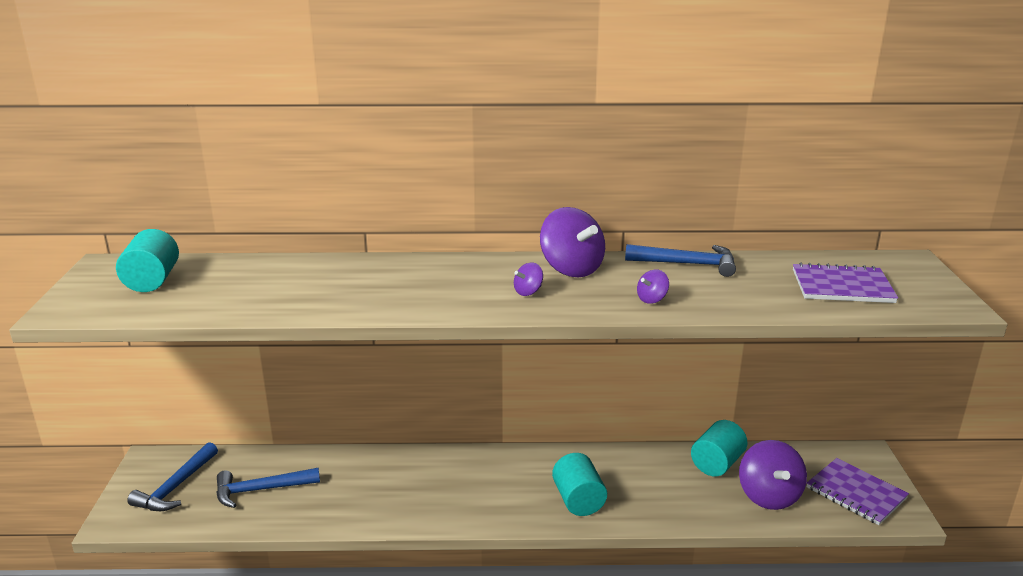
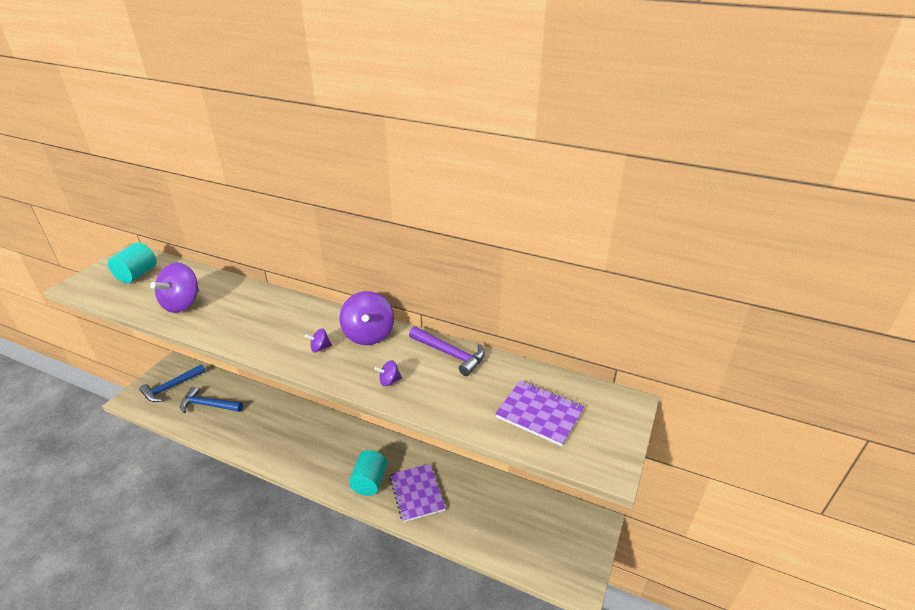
camera: 25 degrees right, 10 degrees up
(687, 264) = (450, 354): blue hammer -> purple hammer
(717, 463) = (481, 488): turquoise cylinder -> none
(768, 496) = (494, 529): purple spinning top -> purple spinning top (182, 304)
(856, 493) = (560, 552): purple notebook -> purple notebook (417, 493)

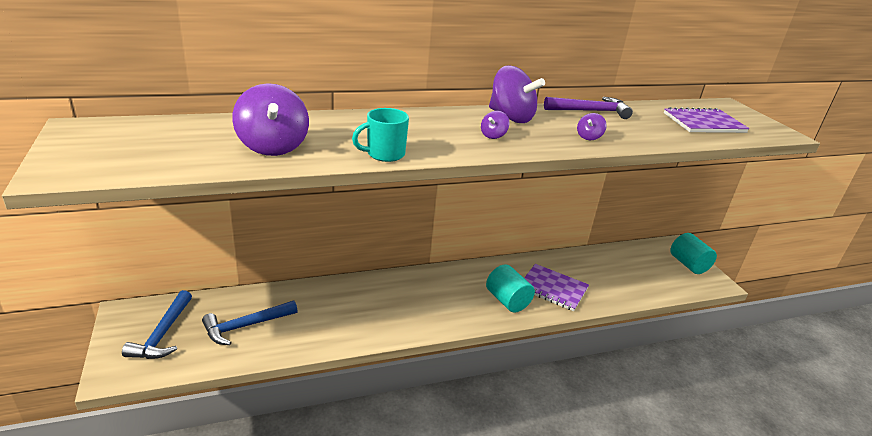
camera: 45 degrees left, 5 degrees down
(137, 274) = (141, 140): turquoise cylinder -> turquoise cylinder (688, 264)
(225, 335) = (384, 154): none -> turquoise mug

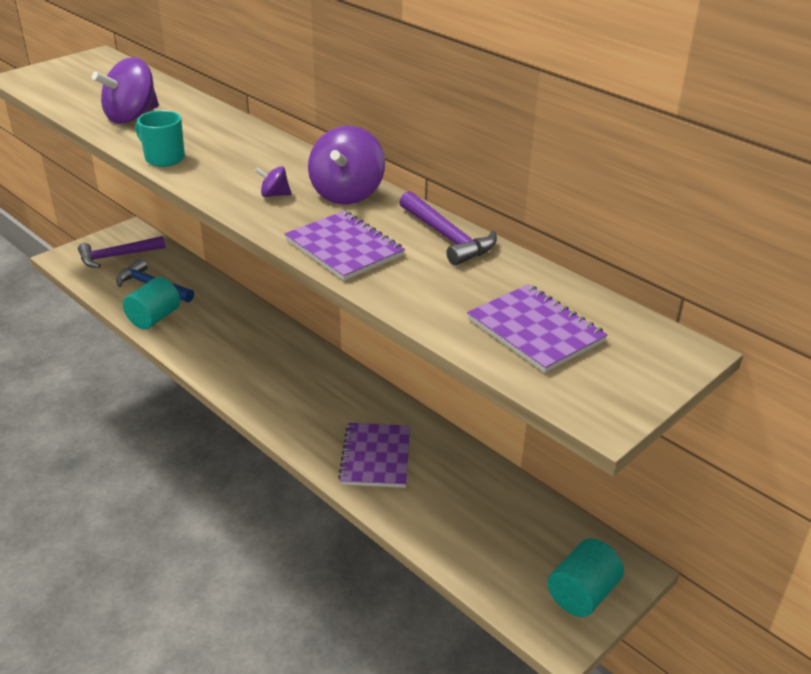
camera: 65 degrees right, 5 degrees up
(163, 334) = (116, 256): blue hammer -> purple hammer
(507, 301) = (317, 425): turquoise cylinder -> turquoise cylinder (154, 318)
(589, 137) = (344, 248): purple spinning top -> purple notebook

